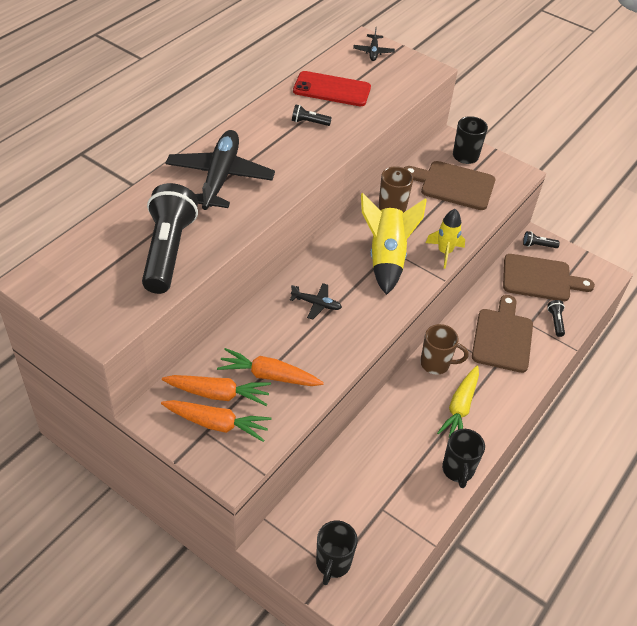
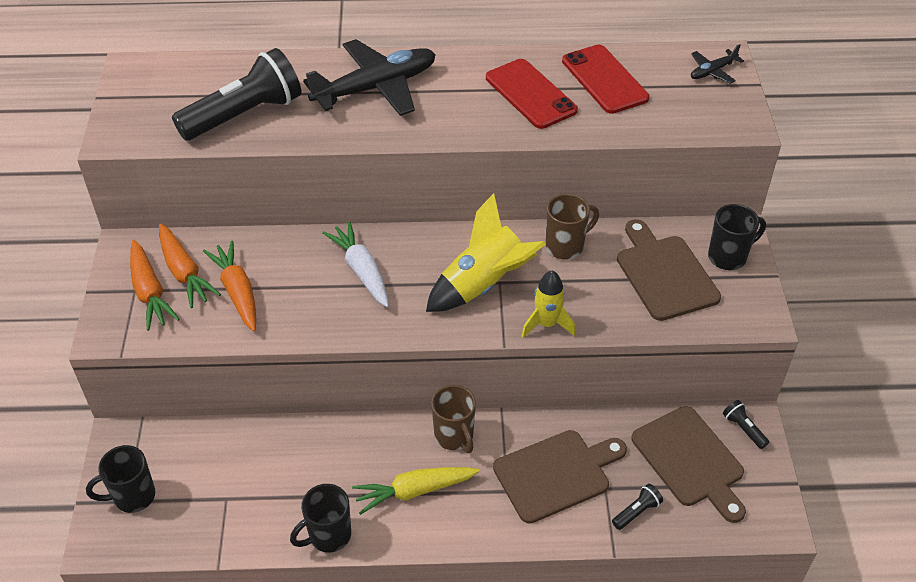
camera: 55 degrees right, 0 degrees up
(309, 122) = (530, 94): black flashlight -> red phone
(316, 304) = (361, 271): black plane -> white carrot

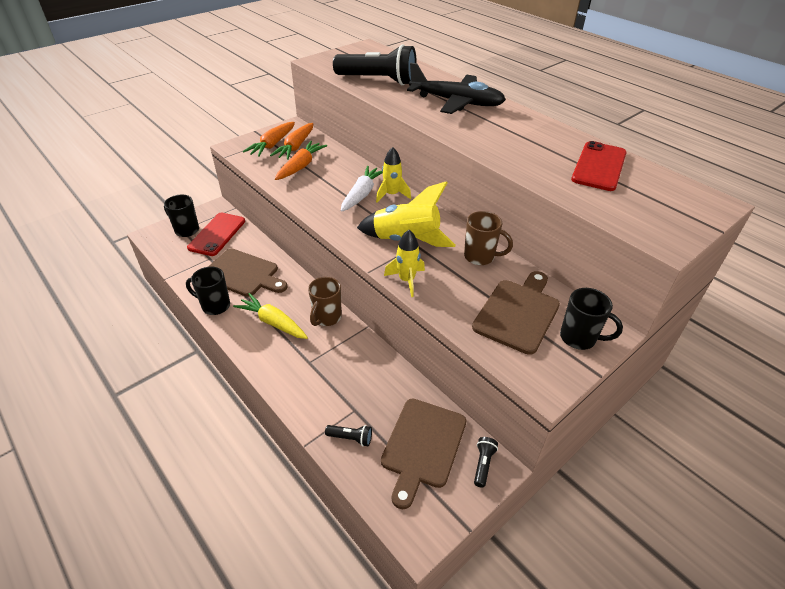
camera: 50 degrees right, 5 degrees down
(391, 246) = (392, 195): none -> yellow rocket
(530, 94) = (537, 147): red phone -> red phone (217, 234)
(556, 474) = (343, 378): brown cutting board -> brown cutting board (243, 274)
(712, 71) = (692, 204): black plane -> none

